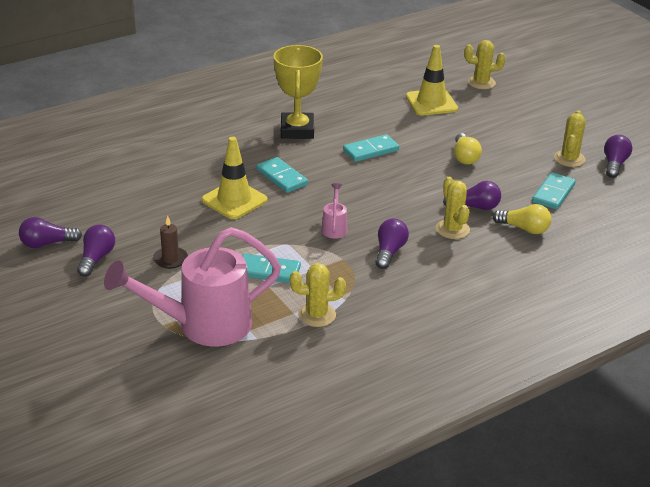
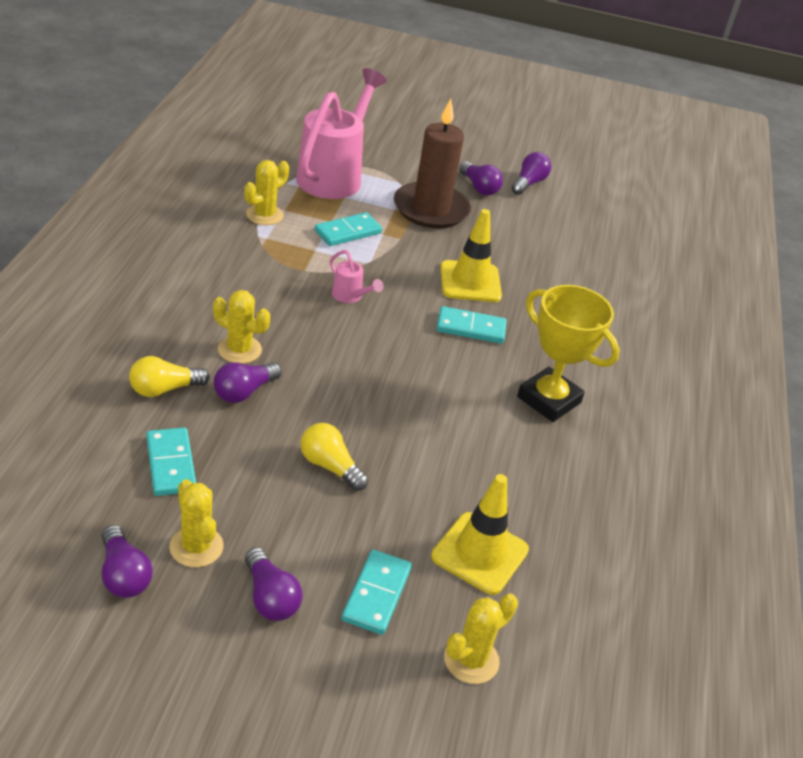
camera: 130 degrees right, 5 degrees up
(170, 259) = (431, 209): brown candle -> brown candle, size x2.28
(370, 150) = (440, 414): turquoise domino -> turquoise domino (377, 594)
(389, 252) = (272, 295): purple light bulb -> purple light bulb (270, 597)

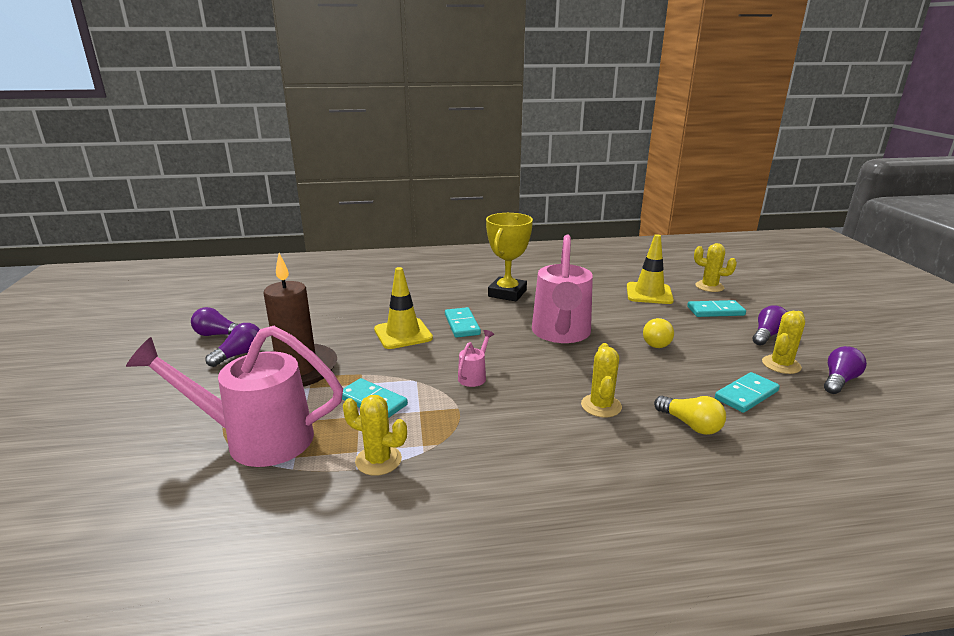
camera: 105 degrees left, 15 degrees down
(244, 392) = (641, 389): purple light bulb -> none
(401, 393) = (561, 334): none -> pink watering can

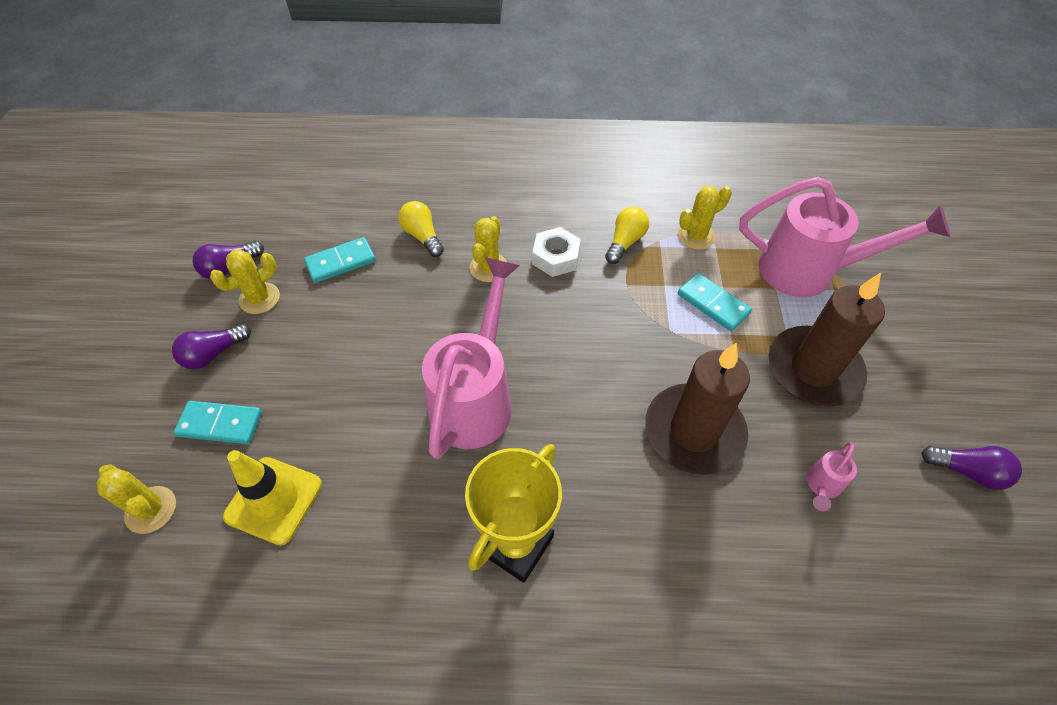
camera: 170 degrees left, 30 degrees up
(239, 354) = (904, 413): purple light bulb -> none
(378, 460) = (696, 236): yellow cactus -> yellow cactus turned 60 degrees counterclockwise
(403, 334) = (694, 431): yellow traffic cone -> brown candle
(462, 324) = (608, 444): turquoise domino -> none
(474, 376) = (605, 328): pink watering can -> pink watering can (821, 486)
(537, 421) = (556, 257): none -> white nut
(657, 341) = (361, 361): yellow light bulb -> yellow light bulb (625, 242)

